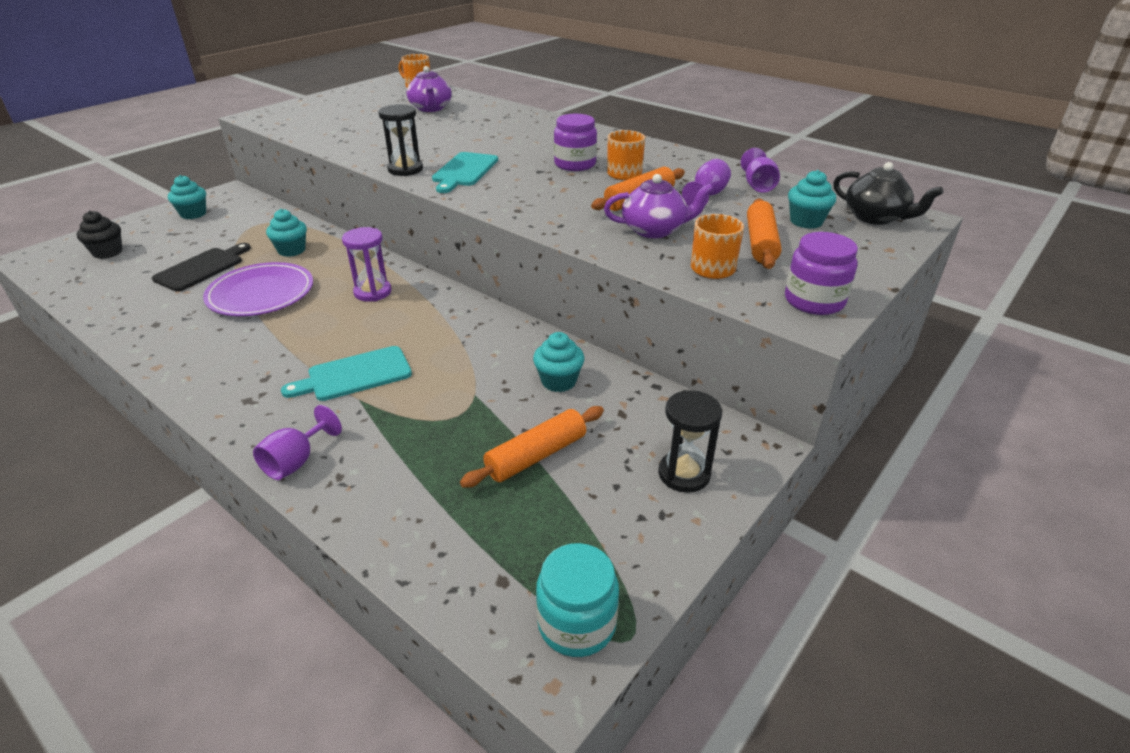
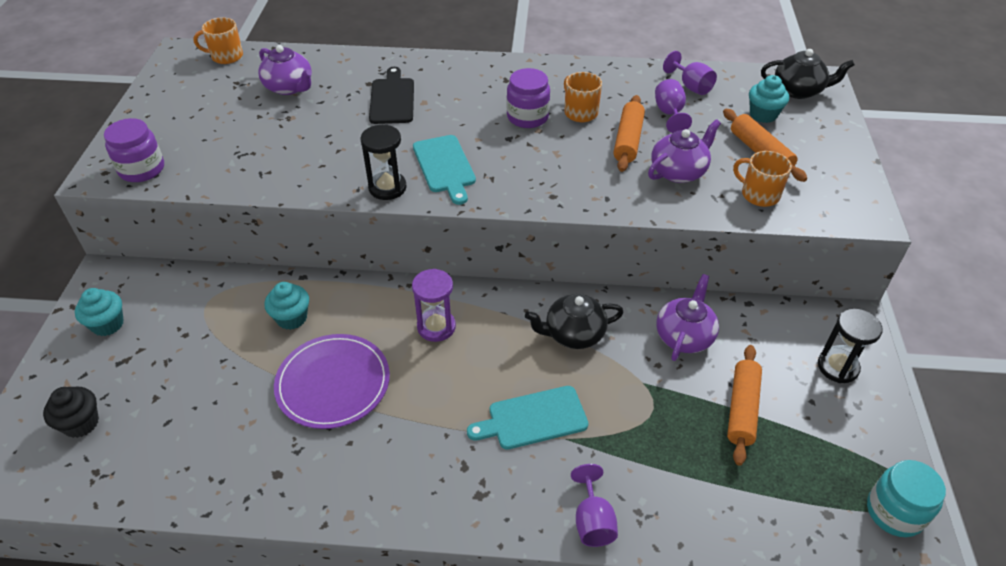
camera: 35 degrees left, 10 degrees up
(202, 268) = (227, 386): black cutting board -> black cutting board (392, 99)
(354, 375) = (533, 419): turquoise cutting board -> turquoise cutting board turned 45 degrees clockwise
(466, 339) = (573, 334): none -> black teapot
(558, 381) = (684, 336): turquoise cupcake -> purple teapot
(814, 301) = (848, 196): purple jar -> purple jar (142, 169)

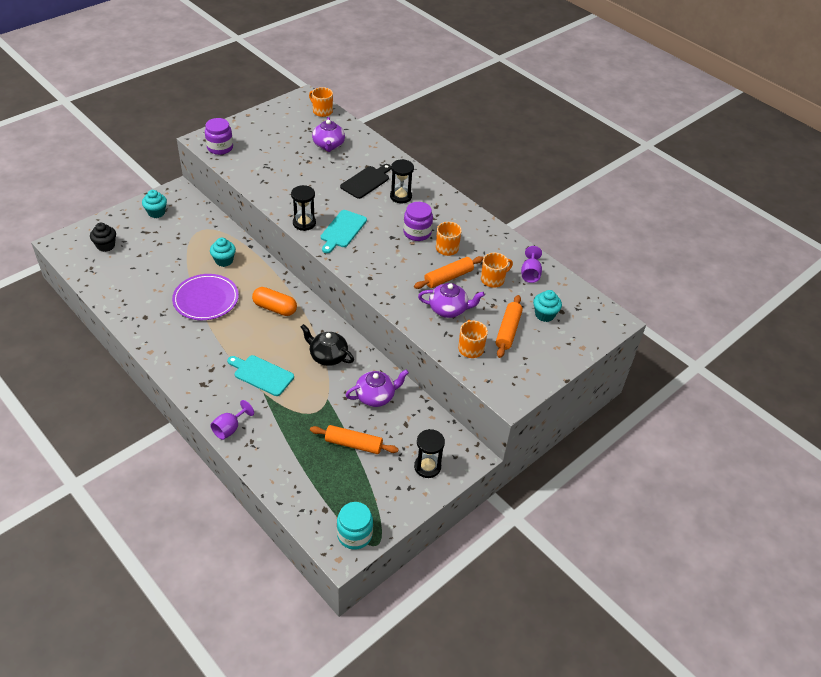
camera: 40 degrees right, 0 degrees up
(436, 327) = (275, 308): purple hourglass -> orange capsule
(453, 92) = (400, 196): none -> black hourglass
(669, 114) = (493, 279): purple goblet -> orange mug
(741, 409) = (353, 444): orange rolling pin -> orange rolling pin turned 45 degrees clockwise
(798, 90) = (590, 317): black teapot -> none

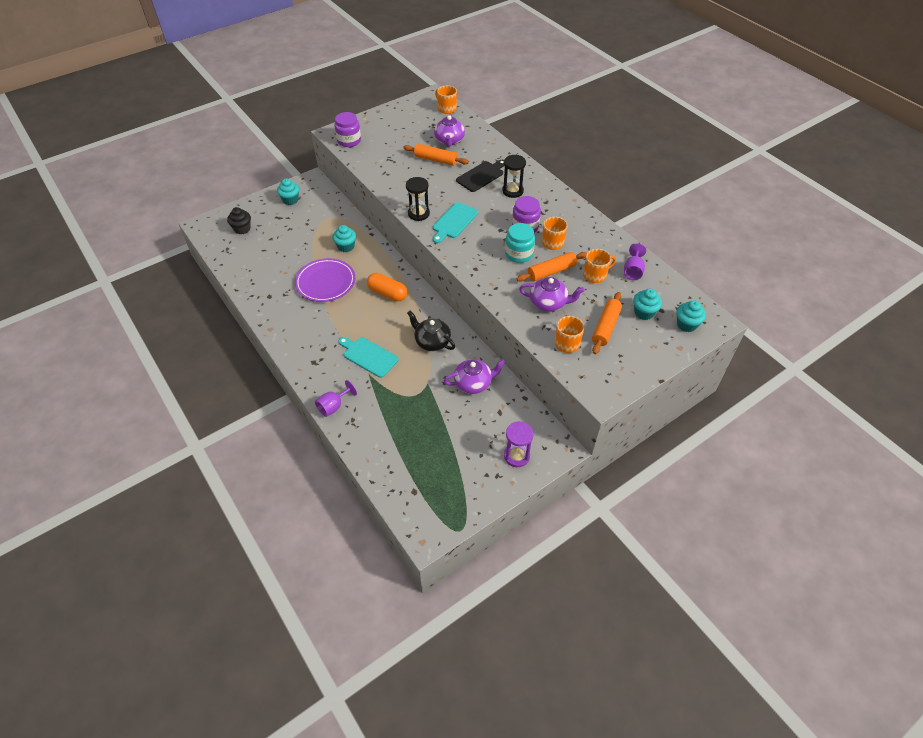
camera: 10 degrees right, 5 degrees up
(353, 444) = (448, 429): orange rolling pin -> orange rolling pin (435, 160)
(354, 534) = (440, 518): turquoise jar -> turquoise jar (519, 254)
(427, 467) = (516, 456): black hourglass -> purple hourglass
(587, 324) = (686, 324): none -> turquoise cupcake

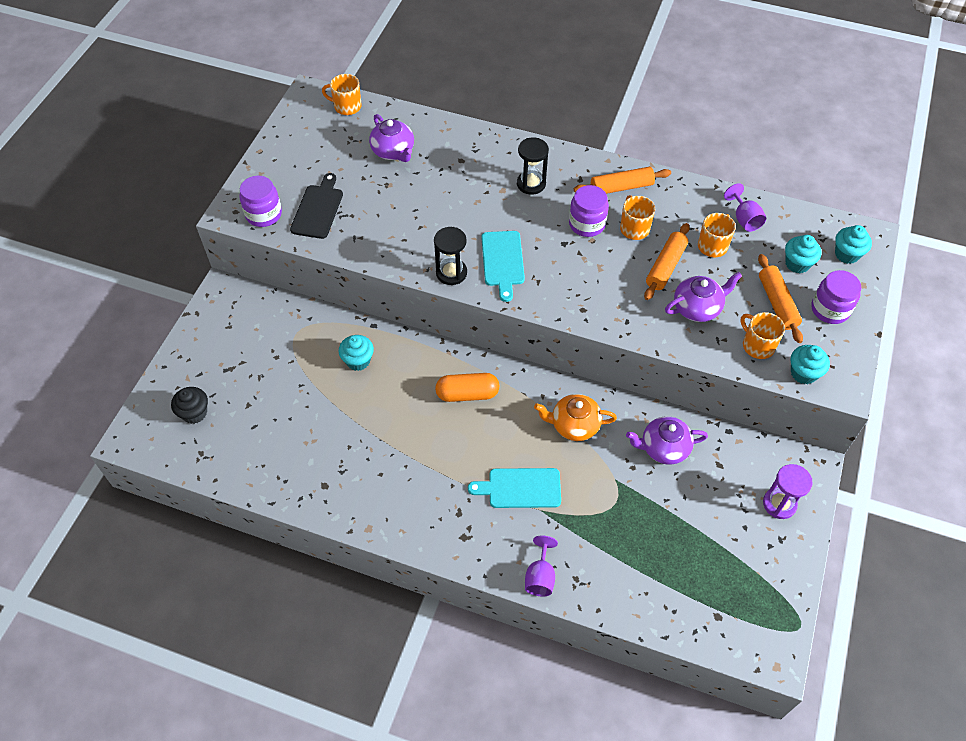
camera: 35 degrees left, 5 degrees up
(290, 200) = (221, 335): turquoise cupcake -> turquoise cupcake (803, 373)
(325, 282) = (378, 423): purple plate -> none
(432, 341) = (574, 425): black teapot -> orange teapot
(435, 160) = (401, 186): orange rolling pin -> orange rolling pin (621, 187)
(473, 383) = (663, 448): purple teapot -> purple teapot turned 135 degrees counterclockwise
(481, 176) = (476, 181): black cutting board -> black cutting board (318, 209)
(519, 254) = (612, 263): turquoise jar -> none
(640, 349) = (830, 309): none -> purple jar

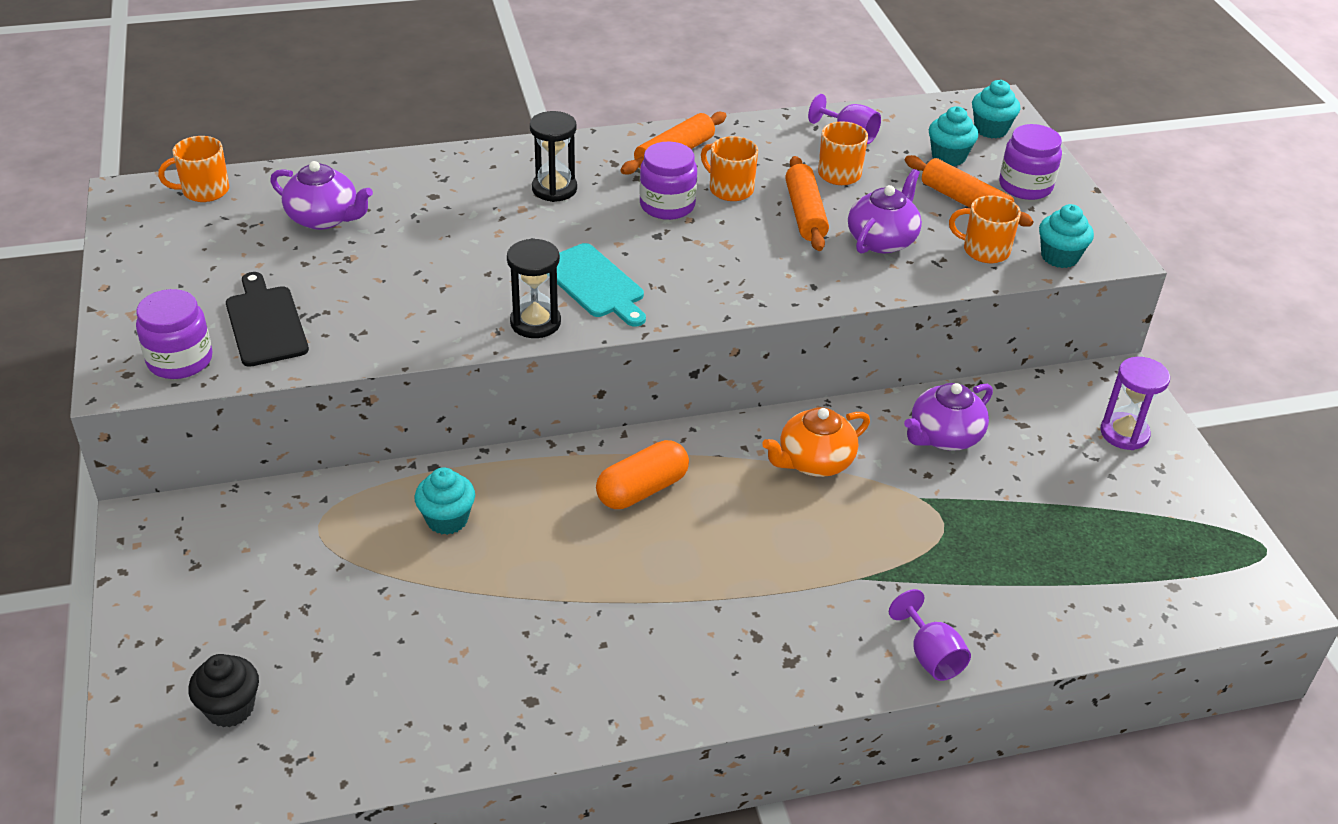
camera: 35 degrees left, 15 degrees down
(520, 488) = (812, 566): turquoise cutting board -> none

